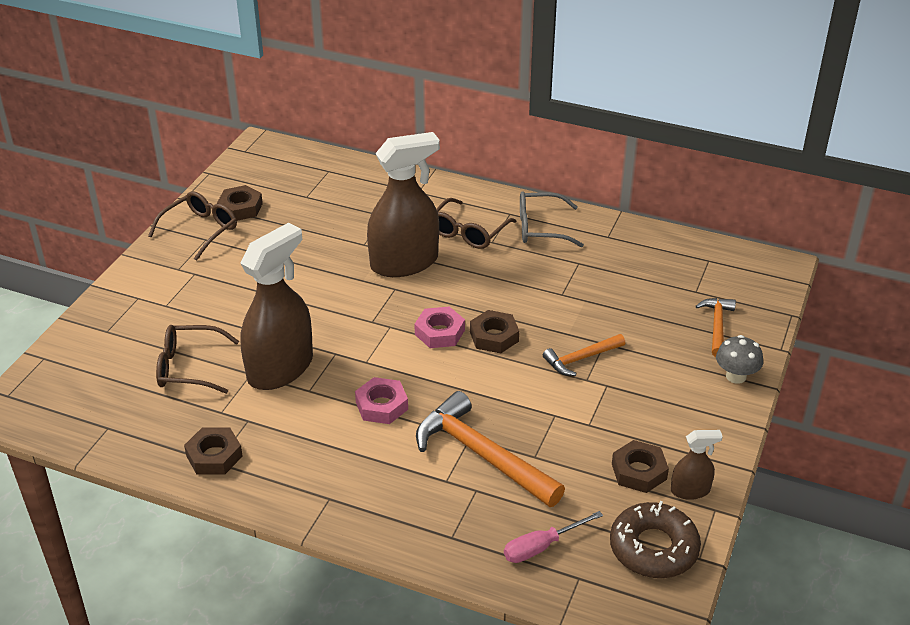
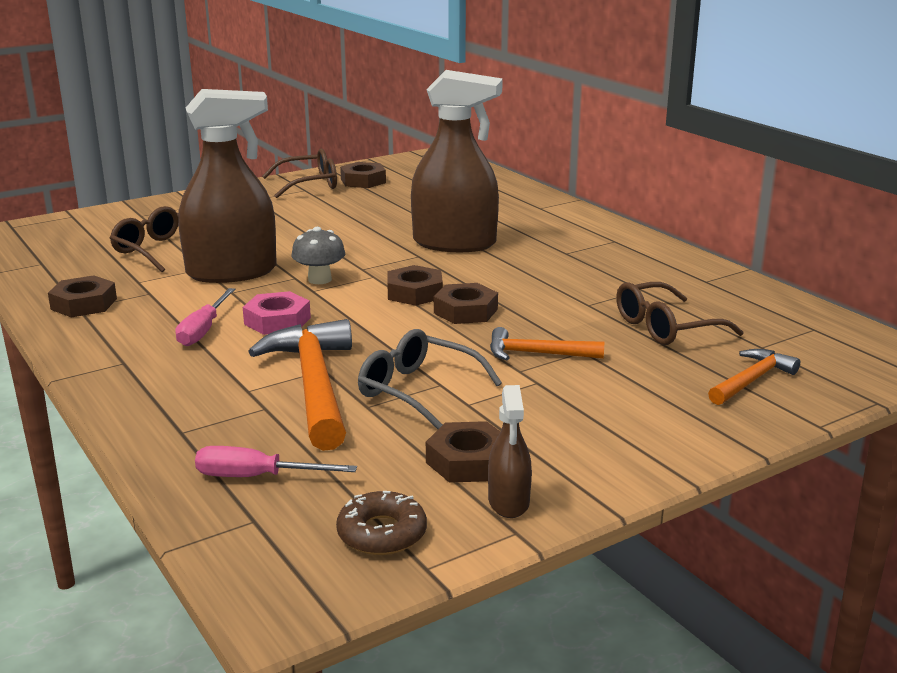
camera: 35 degrees right, 15 degrees down
(342, 440) = (203, 330): none -> pink screwdriver
(439, 332) = (415, 293): pink nut -> brown nut
(468, 232) = (550, 241): brown glasses -> brown glasses (665, 327)
(540, 228) = (634, 257): grey glasses -> grey glasses (417, 390)
(653, 548) = (382, 533): brown donut -> brown donut, size x0.64
(690, 490) = (508, 502): brown spray bottle -> brown spray bottle turned 60 degrees clockwise
(736, 376) = (719, 428): grey mushroom -> grey mushroom (319, 279)

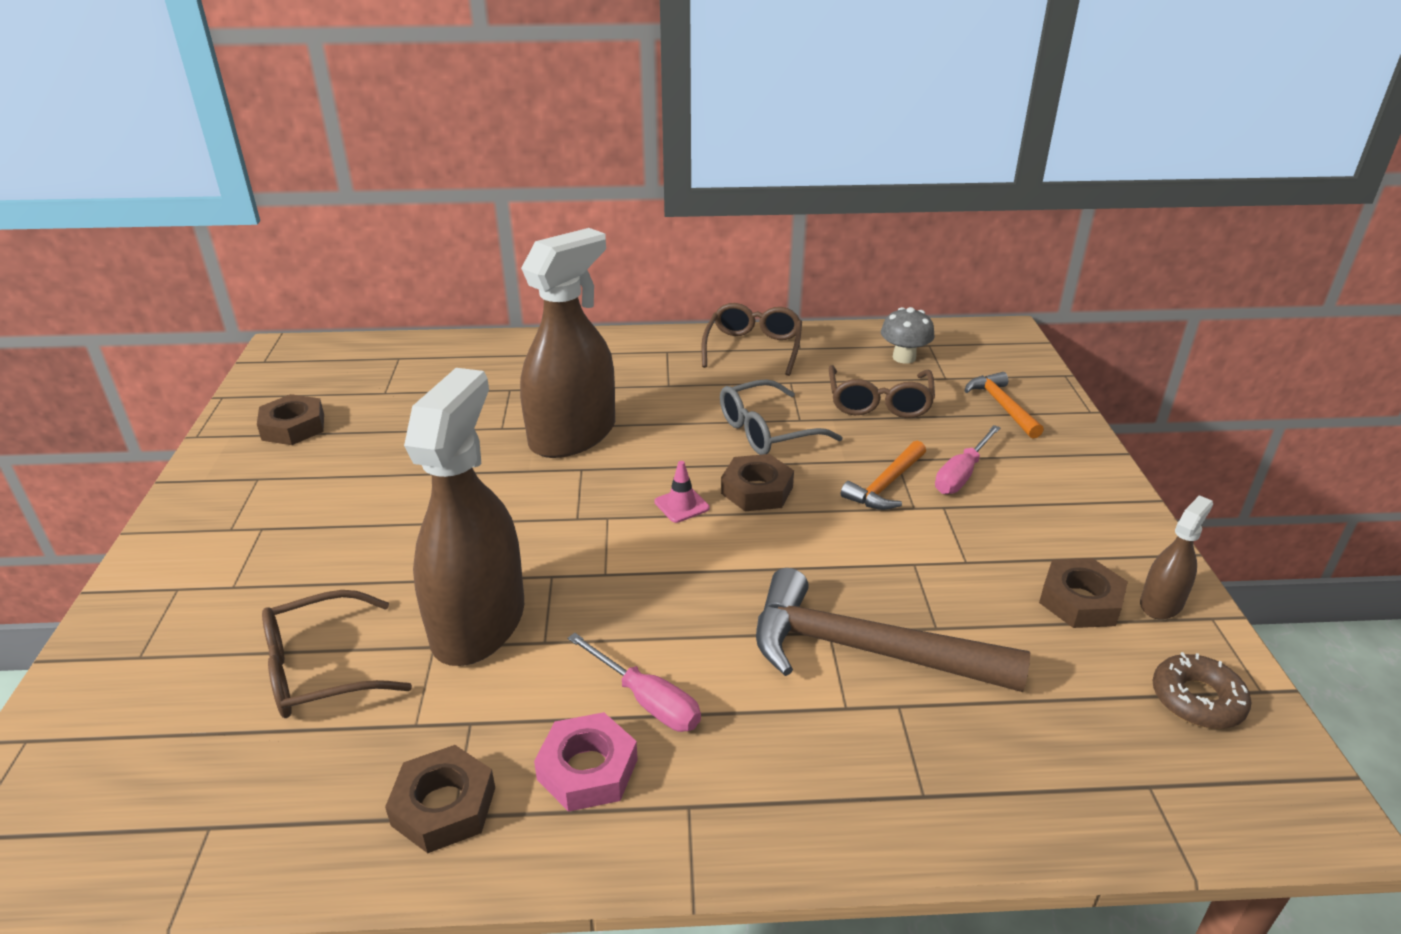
camera: 60 degrees left, 10 degrees up
(256, 477) = (1059, 758): pink screwdriver -> pink screwdriver (961, 474)
(277, 321) = (671, 628): pink nut -> pink nut (587, 769)
(309, 184) = (243, 469): brown glasses -> brown glasses (753, 348)
(314, 386) = (866, 651): orange hammer -> brown hammer
(319, 279) = (578, 558): grey mushroom -> grey mushroom (904, 357)
(415, 293) = (681, 505): brown nut -> pink traffic cone
(417, 390) = (920, 582): grey glasses -> grey glasses (766, 431)
(508, 502) = (1161, 603): brown spray bottle -> brown spray bottle turned 75 degrees counterclockwise

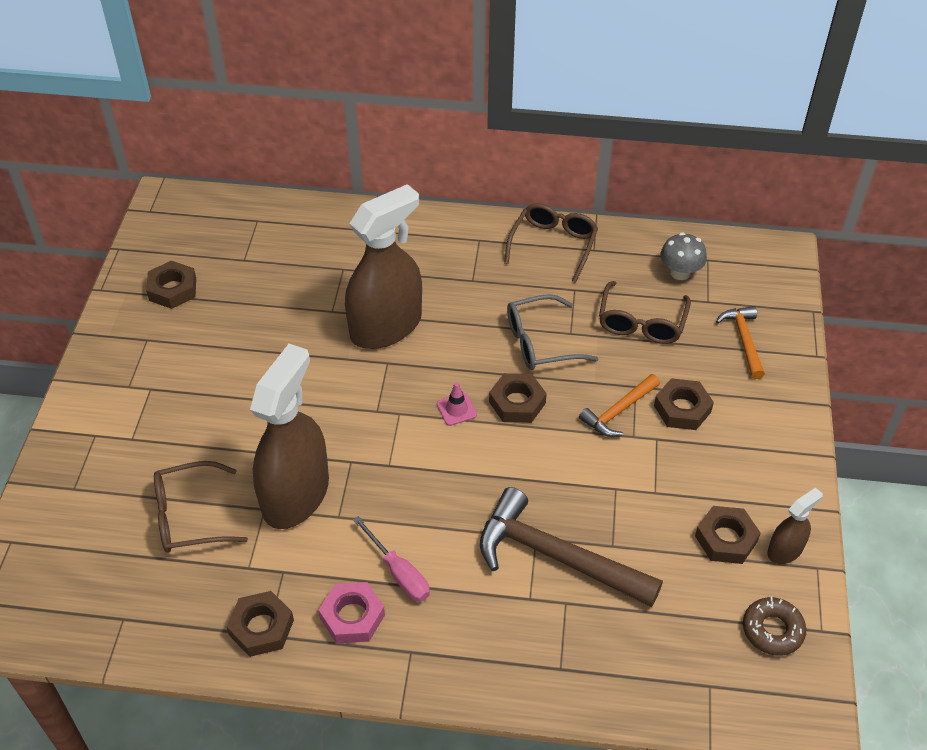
camera: 10 degrees right, 15 degrees up
(961, 474) = (682, 409): pink screwdriver -> brown nut

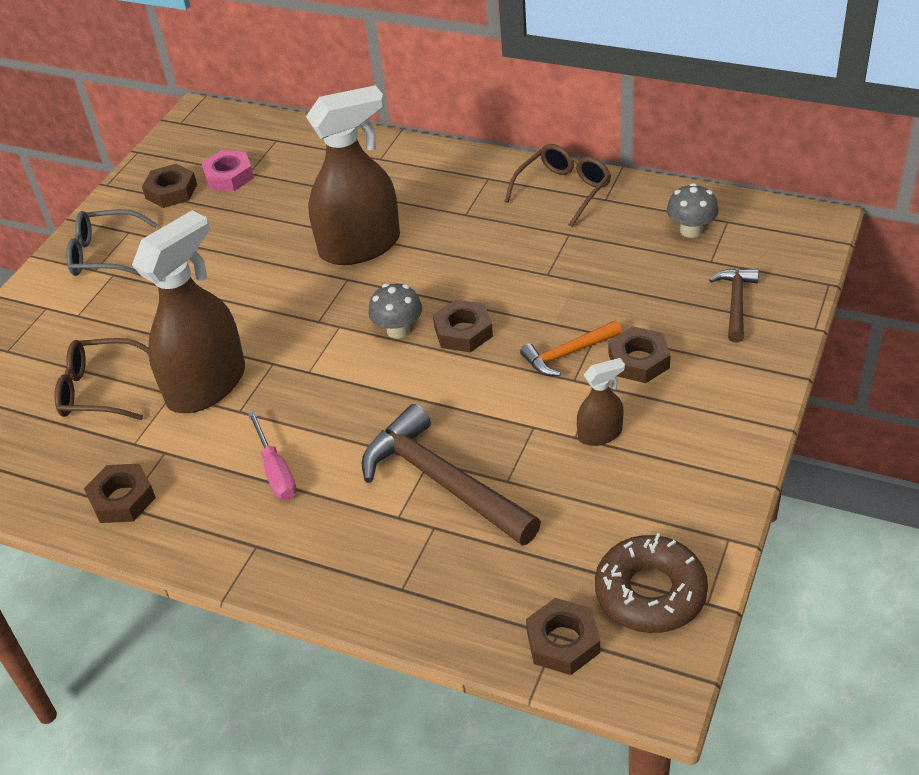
camera: 20 degrees right, 5 degrees down
(352, 617) = (213, 504): pink nut -> pink nut (229, 176)
(456, 409) = (398, 330): pink traffic cone -> grey mushroom
(540, 342) = (511, 279): grey glasses -> grey glasses (105, 255)
(641, 323) = (628, 273): brown glasses -> none
(726, 539) = (634, 494): brown nut -> brown nut (563, 642)
(743, 340) = (736, 303): orange hammer -> brown hammer
(772, 630) = (650, 592): brown donut -> brown donut, size x1.56
(785, 550) = (698, 515): brown spray bottle -> brown spray bottle (600, 434)

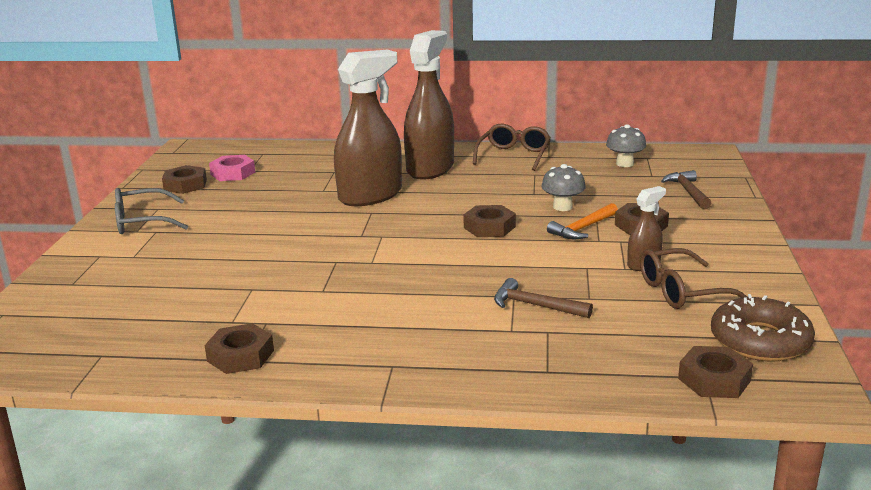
camera: 20 degrees left, 20 degrees down
(99, 390) = (179, 295): brown glasses -> brown glasses (681, 291)
(206, 385) = (282, 280): brown spray bottle -> brown spray bottle (430, 168)
(275, 471) = (380, 319): pink screwdriver -> none
(398, 330) = (434, 232): grey mushroom -> grey mushroom (562, 207)
(443, 482) = (535, 306): brown hammer -> brown hammer, size x0.55

